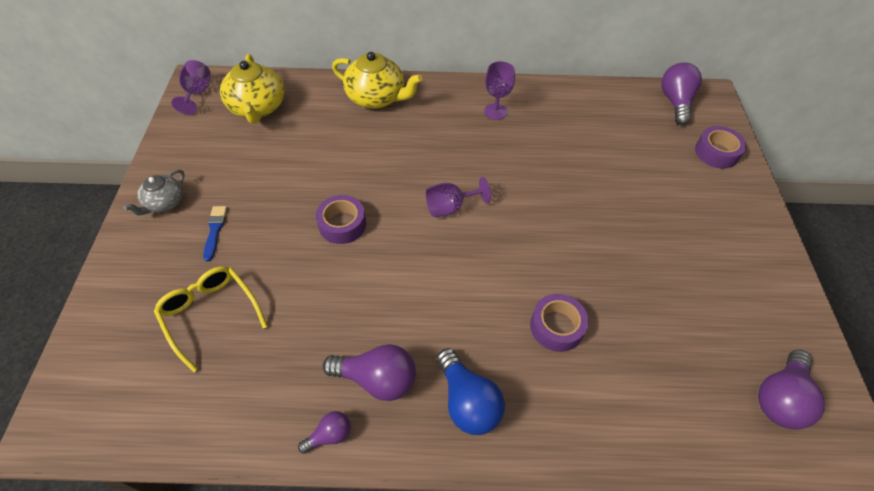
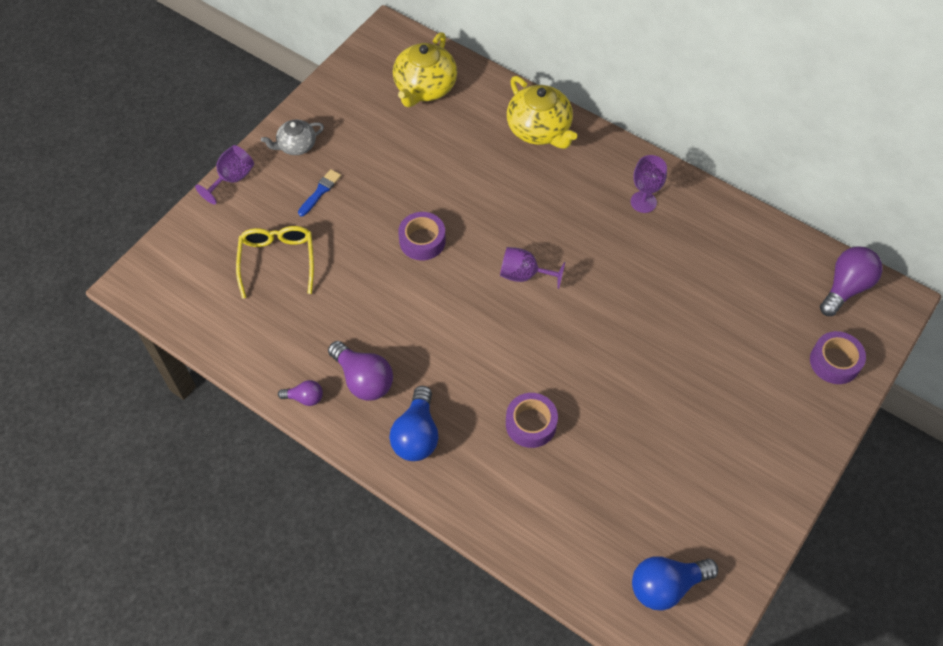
camera: 35 degrees right, 5 degrees up
(197, 93) = (382, 46): purple goblet -> purple goblet (232, 179)
(780, 398) = (666, 586): purple light bulb -> blue light bulb

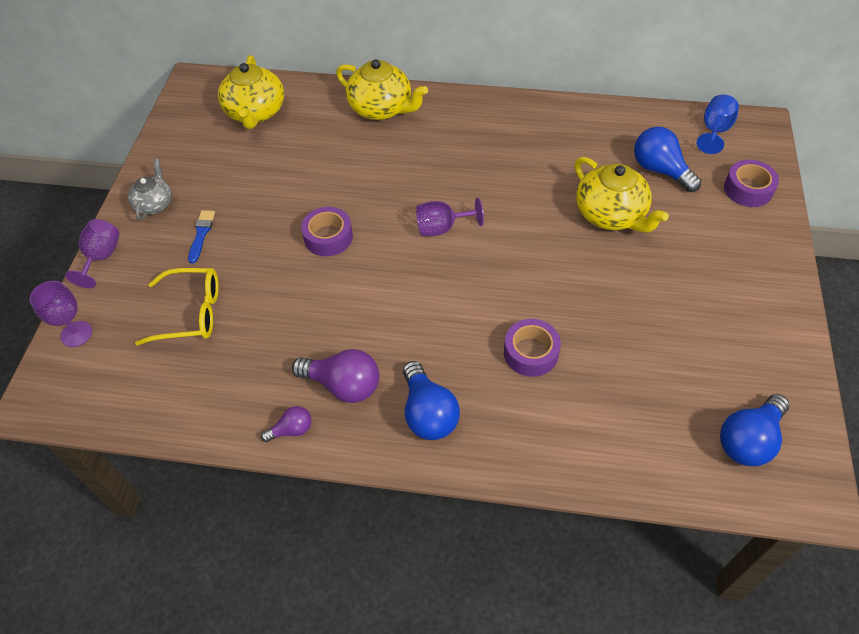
camera: 25 degrees left, 5 degrees down
(277, 261) = (190, 313): yellow glasses -> yellow glasses turned 120 degrees clockwise
(296, 146) = (154, 204): grey teapot -> grey teapot turned 150 degrees clockwise
(643, 202) = (508, 130): purple goblet -> purple goblet (76, 334)
(684, 329) = (611, 214): none -> yellow teapot
(762, 305) = (660, 170): none -> blue light bulb
(845, 287) = (714, 131): purple light bulb -> blue goblet

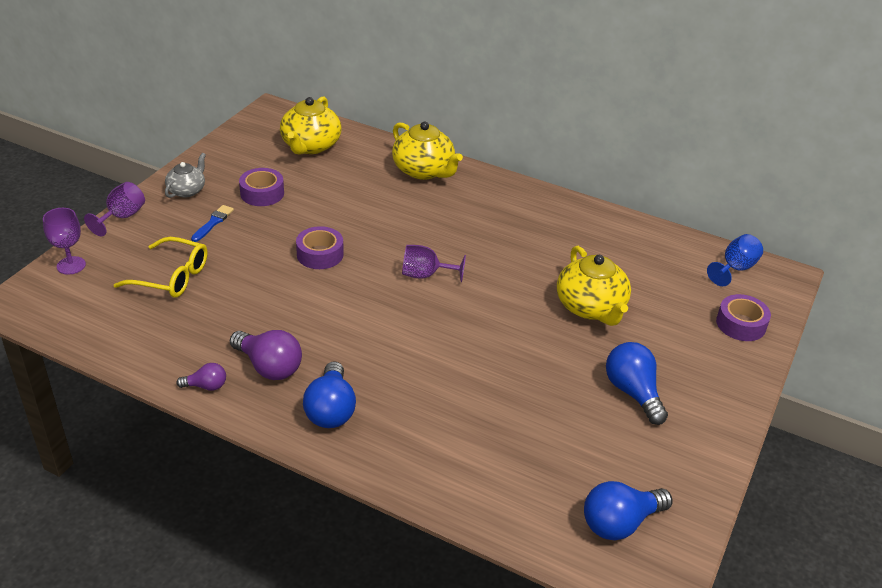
camera: 15 degrees right, 15 degrees down
(530, 353) = (451, 392): purple tape -> purple tape (262, 193)
(660, 170) = (660, 286): blue light bulb -> blue light bulb (633, 392)

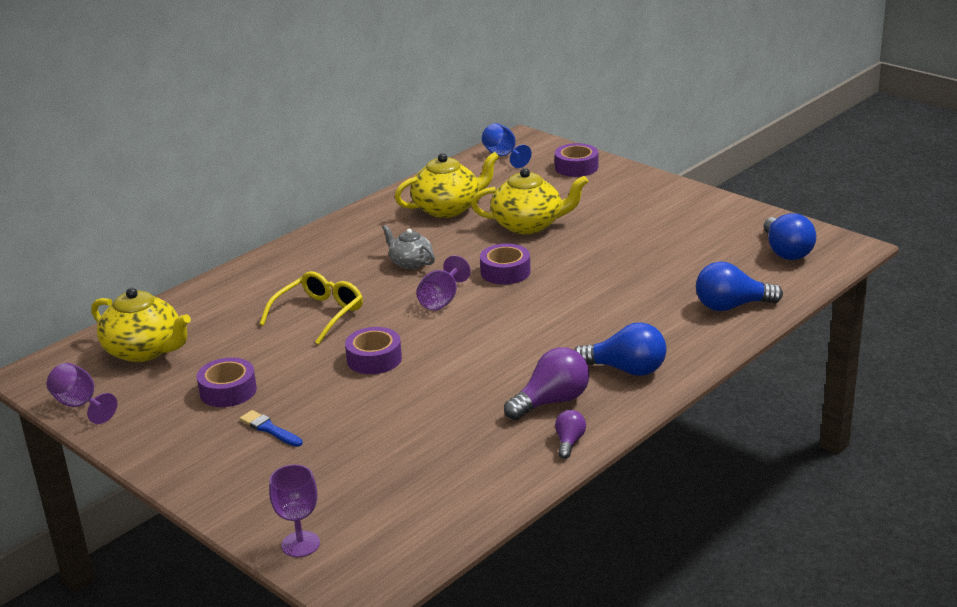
camera: 70 degrees left, 10 degrees down
(122, 217) = (213, 502): purple goblet -> purple goblet (80, 405)
(171, 277) = (365, 462): yellow glasses -> yellow glasses (319, 314)
(187, 190) = (183, 447): grey teapot -> grey teapot (410, 263)
(424, 170) = (252, 282): yellow teapot -> yellow teapot (447, 208)
(490, 306) = (505, 272): none -> purple tape
(633, 392) = (644, 224): blue light bulb -> blue light bulb (731, 306)

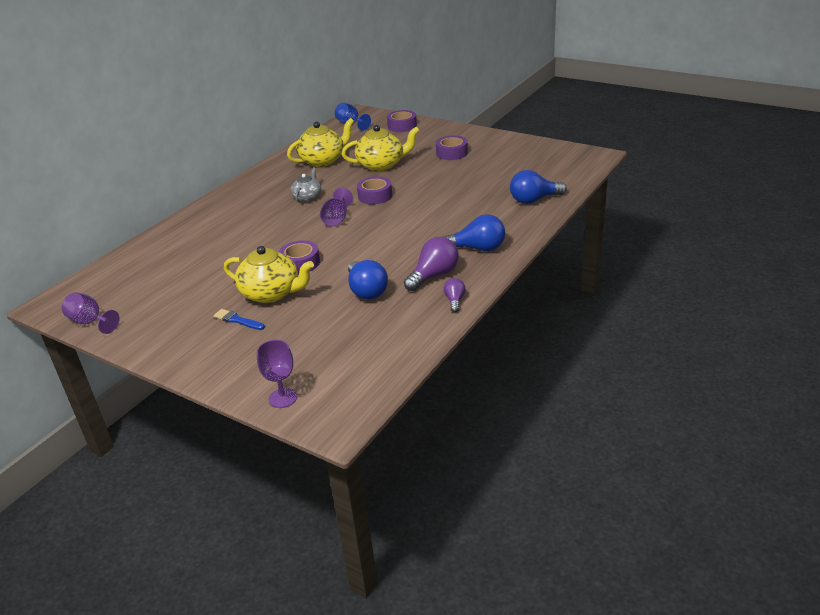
camera: 10 degrees left, 5 degrees up
(145, 350) = (130, 278): yellow teapot -> yellow teapot (271, 293)
(228, 391) = (200, 298): purple tape -> purple tape (452, 153)
(319, 314) = (252, 238): yellow glasses -> none
(410, 263) = (307, 197): grey teapot -> grey teapot turned 75 degrees clockwise
(786, 252) = (557, 162): blue light bulb -> blue light bulb (366, 291)

